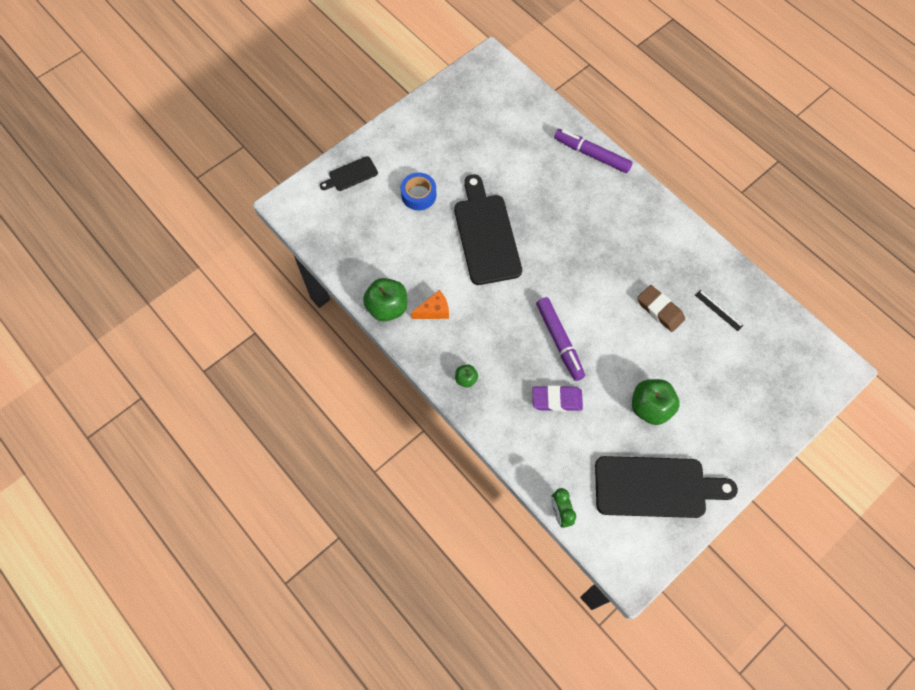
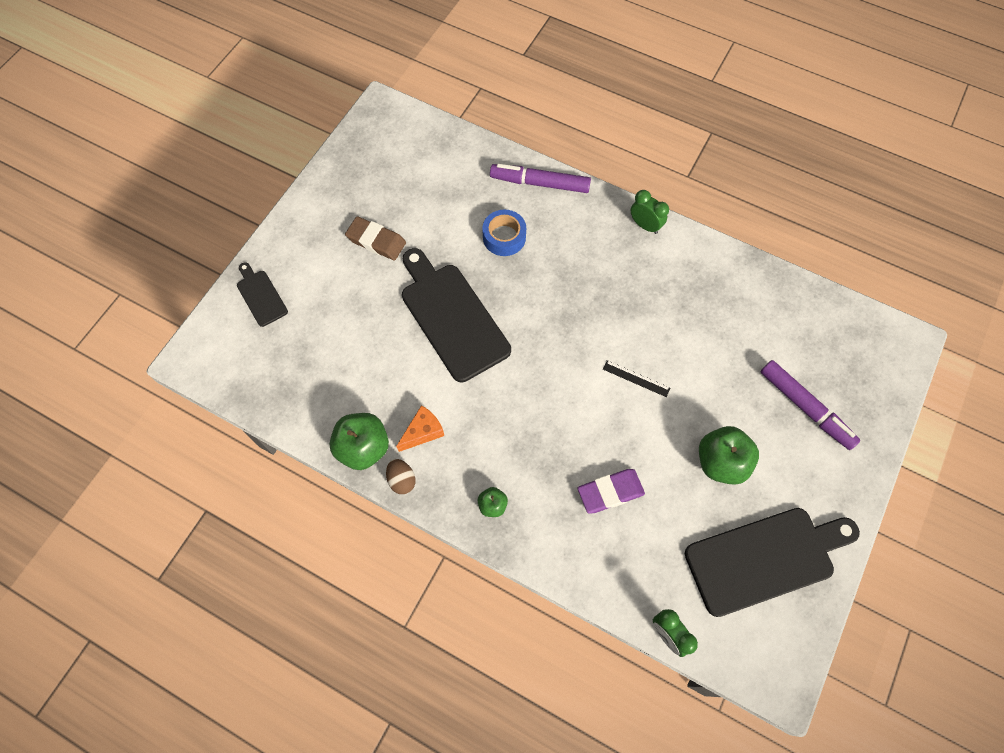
camera: 20 degrees left, 0 degrees up
(351, 175) = (260, 296): black cutting board -> black cutting board turned 105 degrees clockwise
(407, 339) = (402, 480): none -> brown egg
(418, 195) = (353, 294): blue tape -> blue tape (504, 237)
(559, 341) = (586, 418): purple marker -> purple marker (805, 407)
(660, 310) = (686, 341): brown eraser -> brown eraser (376, 241)
(662, 212) = (645, 225): none -> green clock
(718, 310) = (751, 319): black ruler -> black ruler (636, 378)

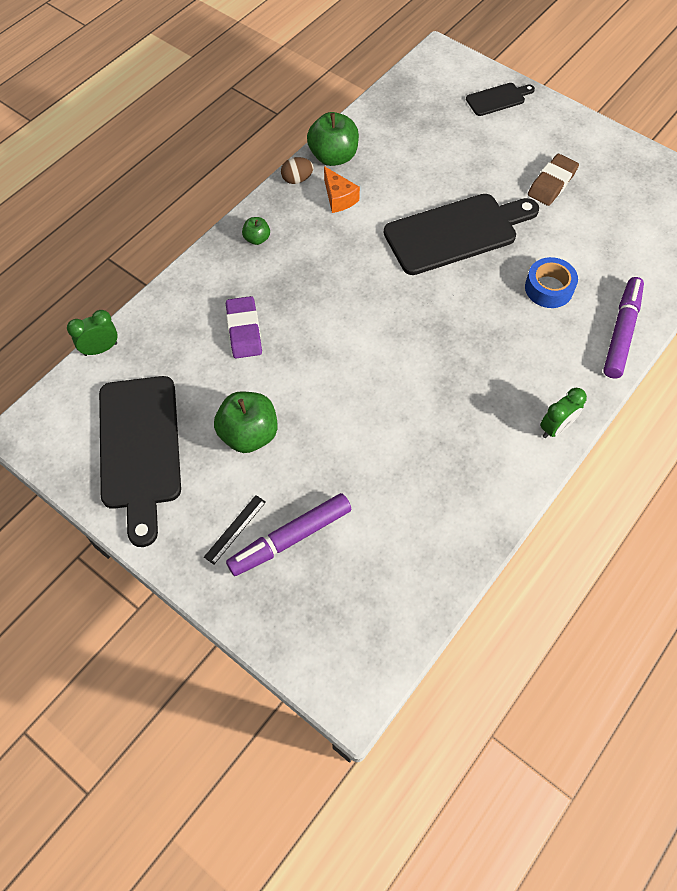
camera: 100 degrees right, 5 degrees down
(636, 378) = (359, 377): black ruler -> black ruler (235, 529)

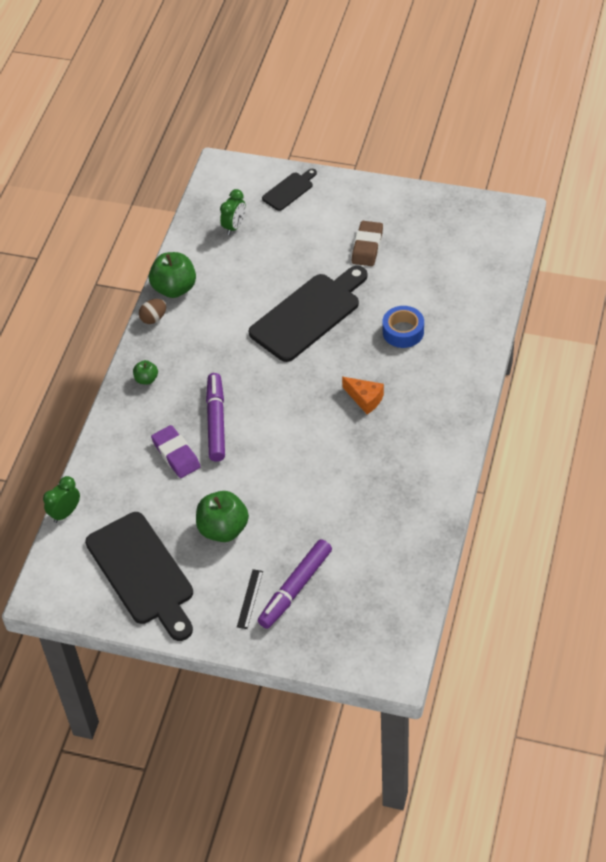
camera: 20 degrees left, 10 degrees down
(339, 198) = (197, 321): orange cheese -> orange cheese (365, 399)
(555, 428) = (455, 434): green clock -> green clock (234, 226)
(621, 332) = (473, 345): purple marker -> purple marker (216, 422)

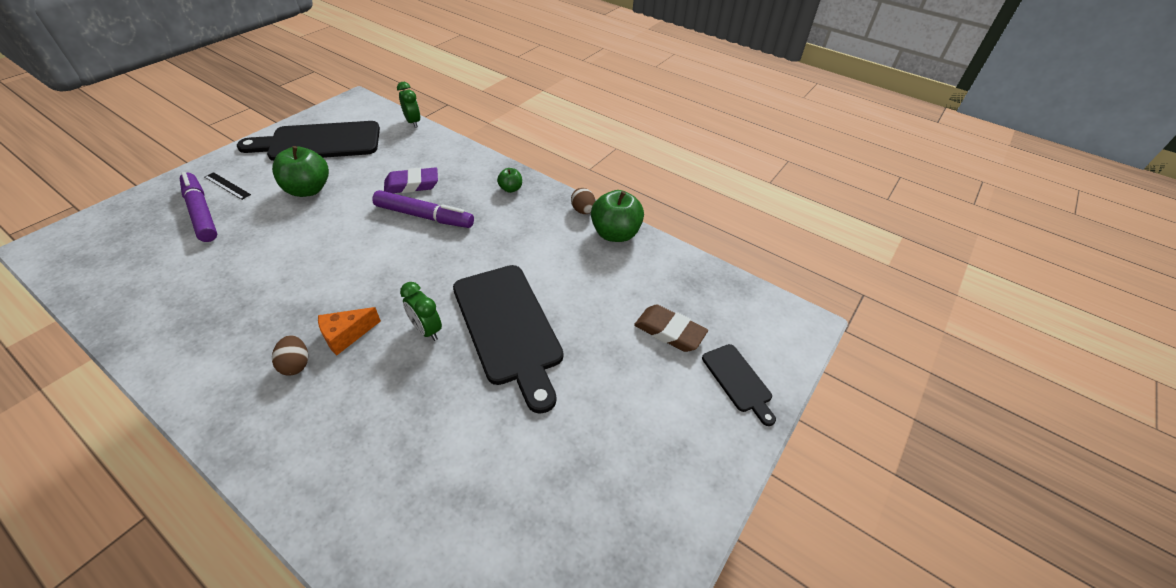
camera: 105 degrees right, 5 degrees down
(234, 226) = (689, 305): green clock -> green clock (427, 330)
(367, 246) = (589, 434): brown eraser -> brown eraser (669, 331)
(402, 411) = (296, 364): none -> brown egg
(403, 332) = (411, 415): blue tape -> none

